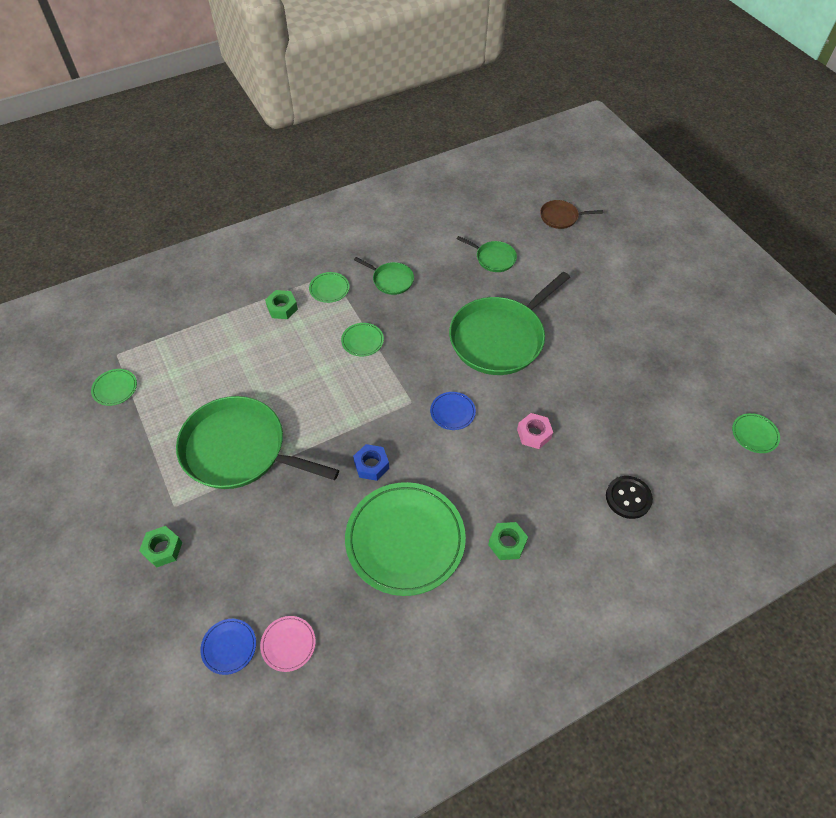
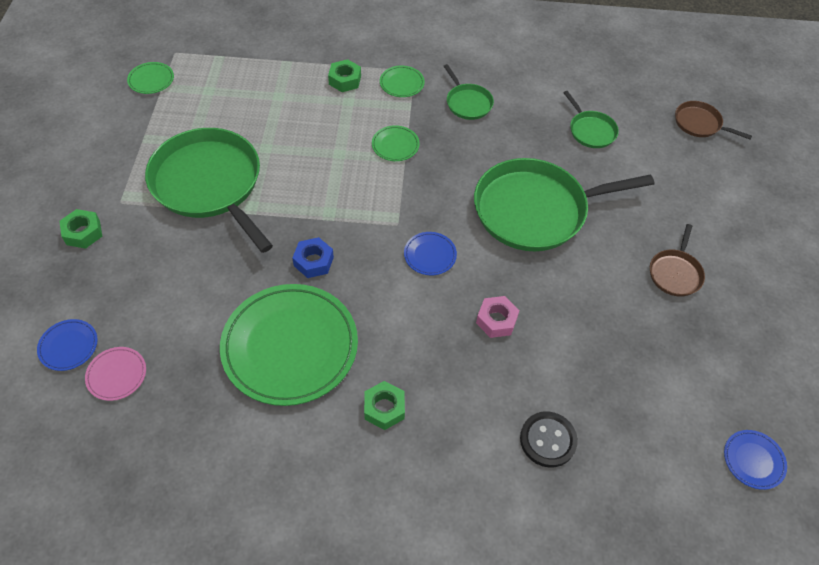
camera: 30 degrees right, 0 degrees up
(622, 334) = (675, 273): none -> brown pan
(754, 434) = (753, 460): green plate -> blue plate

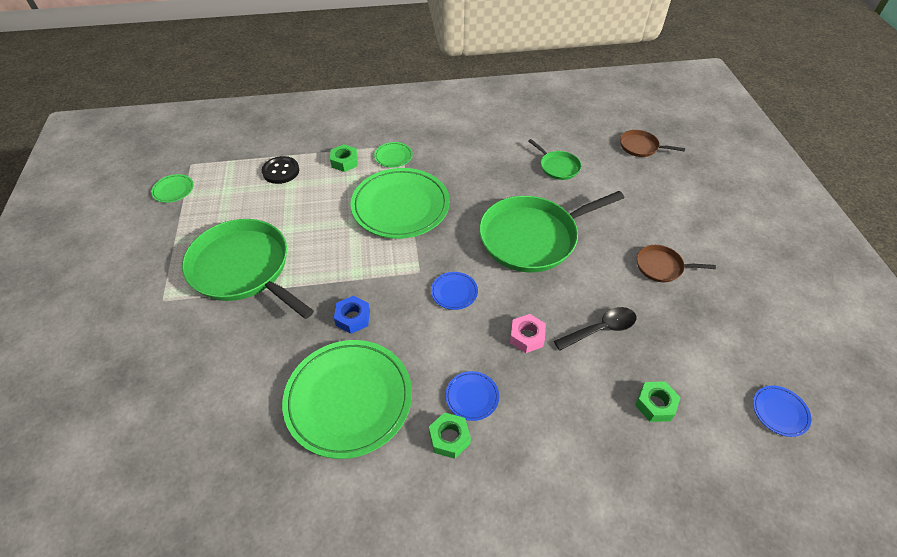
camera: 10 degrees left, 5 degrees down
(68, 346) = (133, 445): blue plate -> blue plate (472, 397)
(83, 233) = (131, 334): green nut -> green nut (655, 404)
(117, 375) = (186, 463): pink plate -> none
(395, 145) = (400, 206): green plate -> green plate, size x2.36
(467, 103) = (452, 162): green pan -> none
(548, 440) = (602, 434): black button -> black button (281, 171)
(581, 329) = (600, 329): none -> black spoon
(675, 273) = (661, 267): brown pan -> brown pan turned 90 degrees clockwise

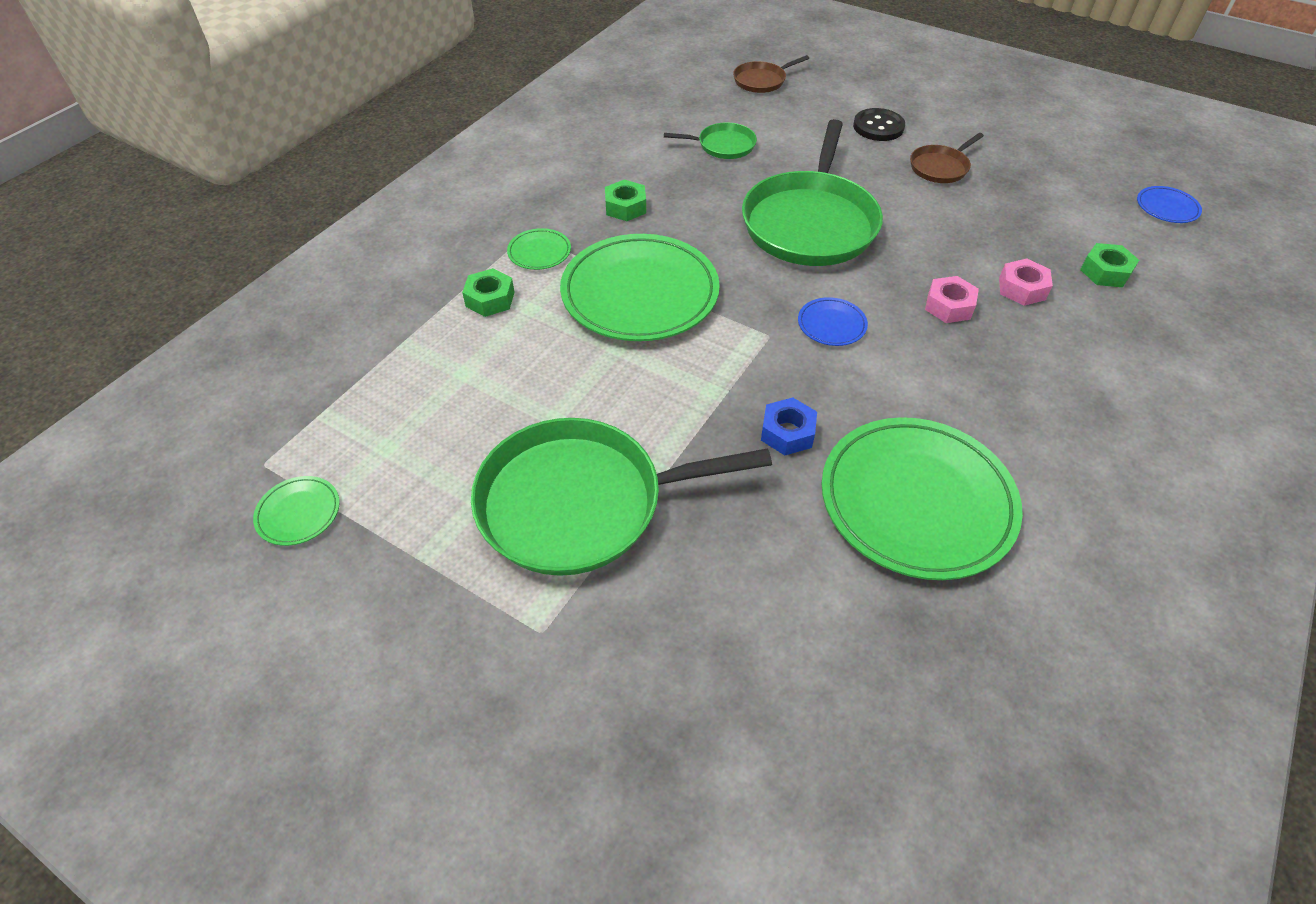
camera: 50 degrees left, 0 degrees up
(281, 171) = (423, 369): black button -> black button (878, 127)
(449, 438) = (1040, 440): green nut -> green nut (625, 207)
(472, 397) = (997, 392): blue plate -> none
(584, 365) = (1022, 288): none -> pink nut
(600, 329) = (984, 251): black spoon -> none

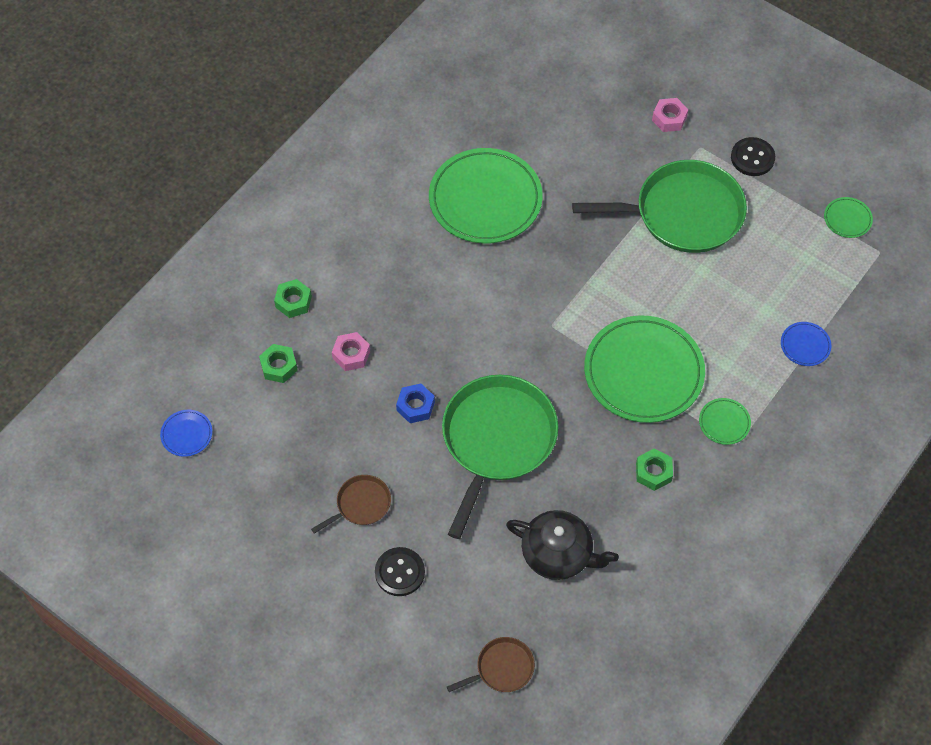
camera: 175 degrees left, 10 degrees up
(443, 616) = (752, 158): none -> black button
(490, 299) = (757, 375): green nut -> green nut (293, 302)
(723, 145) = (558, 554): green pan -> black teapot
(787, 433) = (552, 249): blue nut -> blue nut (415, 406)
(831, 325) = (504, 331): blue plate -> blue plate (805, 345)
(949, 306) = (413, 342): pink nut -> pink nut (669, 118)

